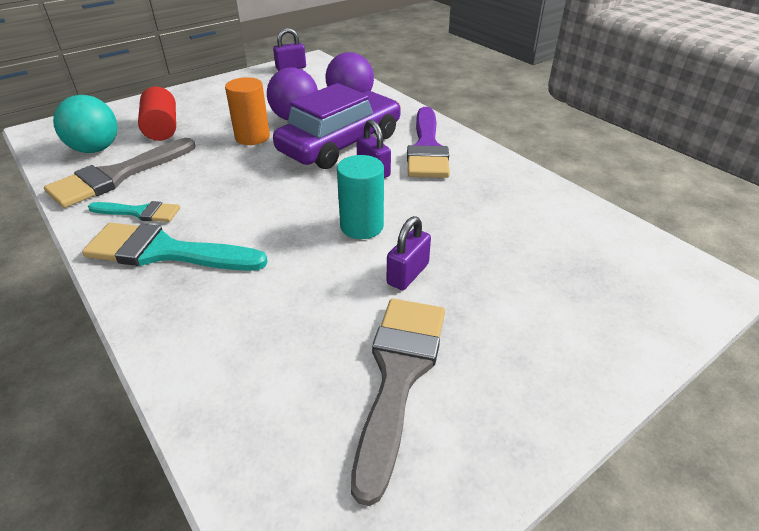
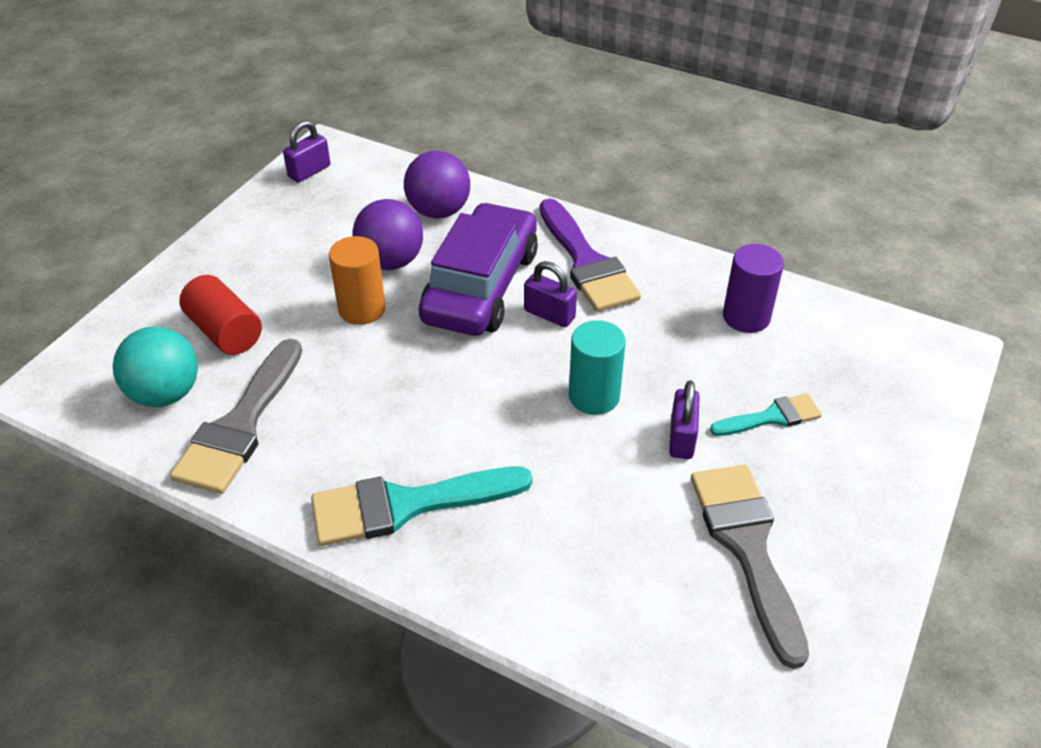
camera: 25 degrees left, 5 degrees up
(140, 212) = (324, 466): turquoise brush -> turquoise brush (771, 417)
(528, 210) = (746, 317): none -> purple cylinder

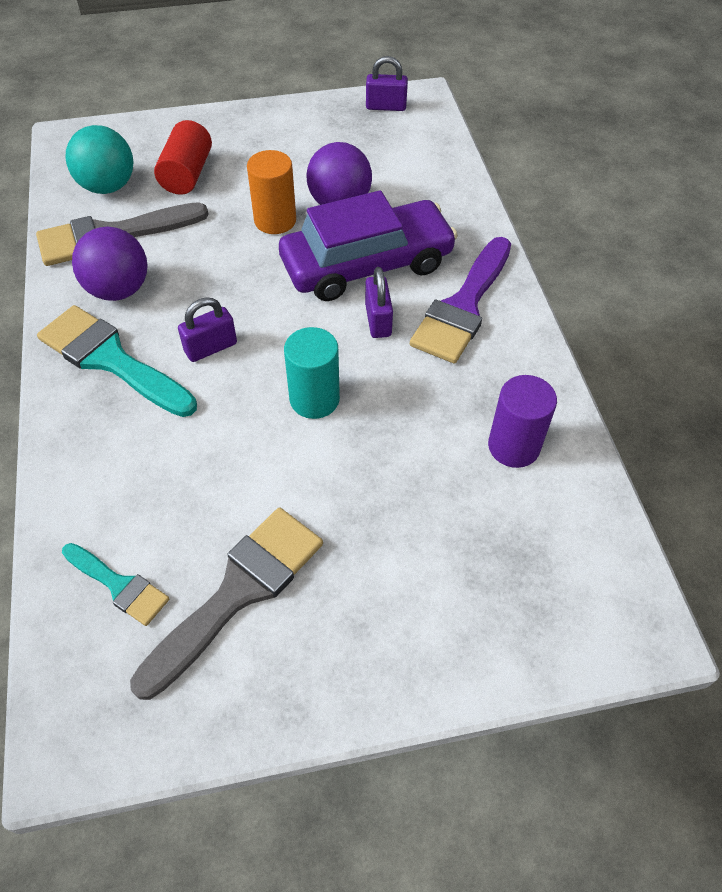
camera: 50 degrees right, 10 degrees up
(439, 211) = (423, 192): purple ball -> purple ball (119, 290)
(681, 438) = (321, 481): purple padlock -> purple padlock (211, 347)
(771, 417) = (405, 531): turquoise brush -> turquoise brush (119, 585)

